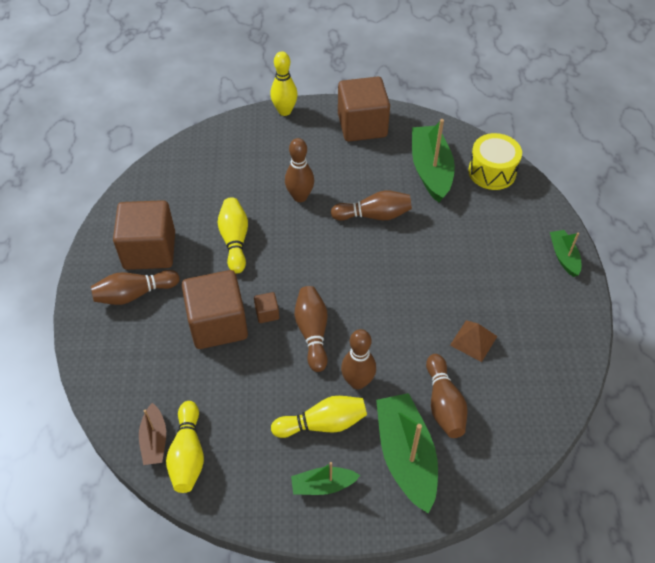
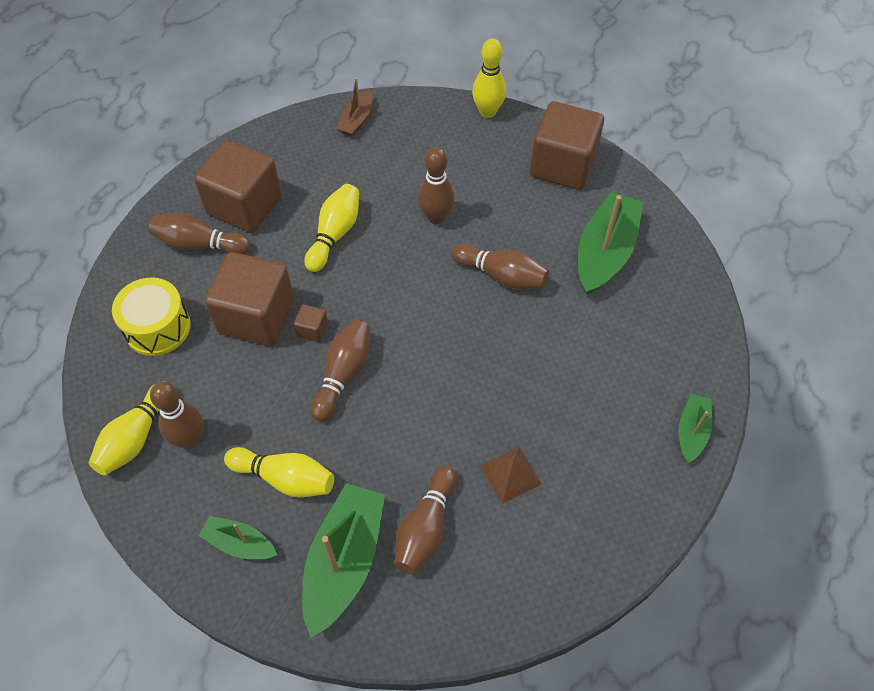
camera: 30 degrees right, 5 degrees up
(154, 440) = (116, 405): brown boat -> brown boat (356, 120)
(357, 382) = (352, 453): brown bowling pin -> brown bowling pin (190, 439)
(492, 172) = (678, 287): yellow drum -> yellow drum (157, 327)

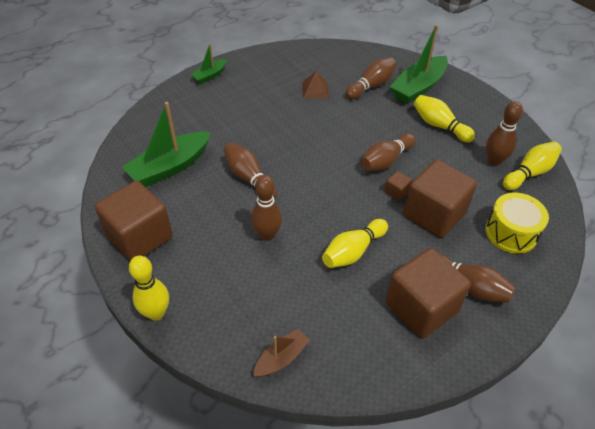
camera: 155 degrees left, 10 degrees down
(239, 543) = (472, 109): green boat -> none

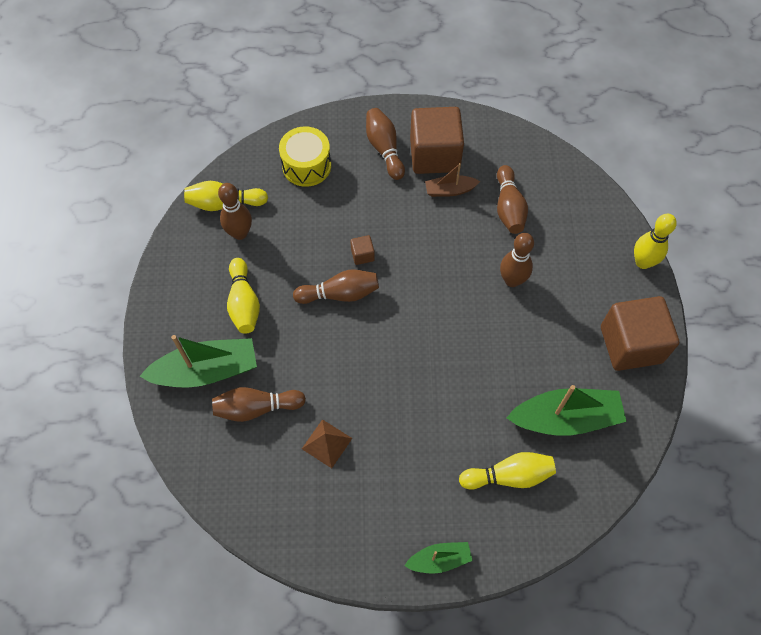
camera: 145 degrees left, 15 degrees up
(249, 178) = (490, 353): brown bowling pin -> brown bowling pin (508, 207)
(281, 358) = (563, 178): brown boat -> brown boat (450, 190)
(353, 251) = (449, 223): yellow bowling pin -> yellow bowling pin (508, 476)
(434, 214) = (351, 216): brown cube -> none

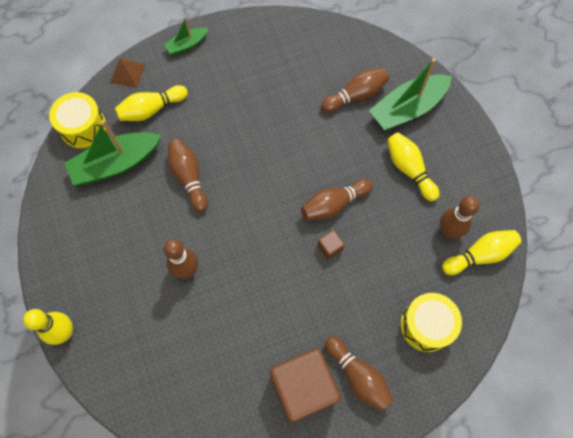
camera: 160 degrees right, 5 degrees up
(327, 443) = (293, 89): brown pyramid -> brown pyramid (127, 73)
(450, 190) = (273, 348): brown boat -> none
(508, 207) = (208, 349): brown bowling pin -> brown bowling pin (189, 178)
(598, 480) = (83, 128): none -> yellow drum
(630, 344) = (69, 244): brown cube -> none

